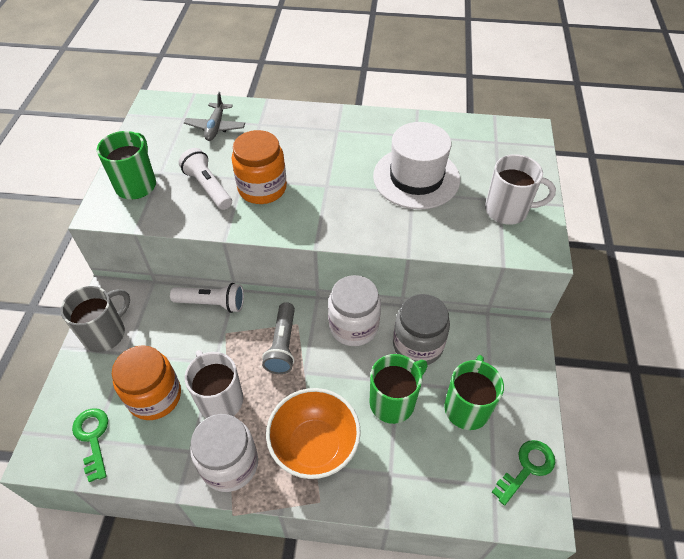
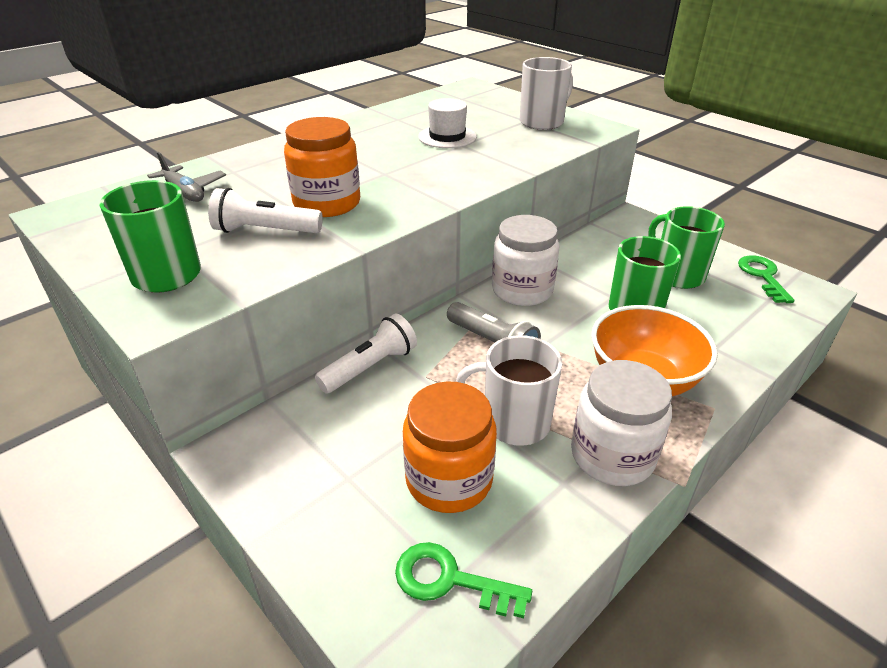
camera: 50 degrees left, 15 degrees down
(105, 333) = (288, 485): grey mug -> none
(416, 178) = (447, 137): white hat -> white hat, size x0.59
(417, 345) = (584, 267): grey jar -> none

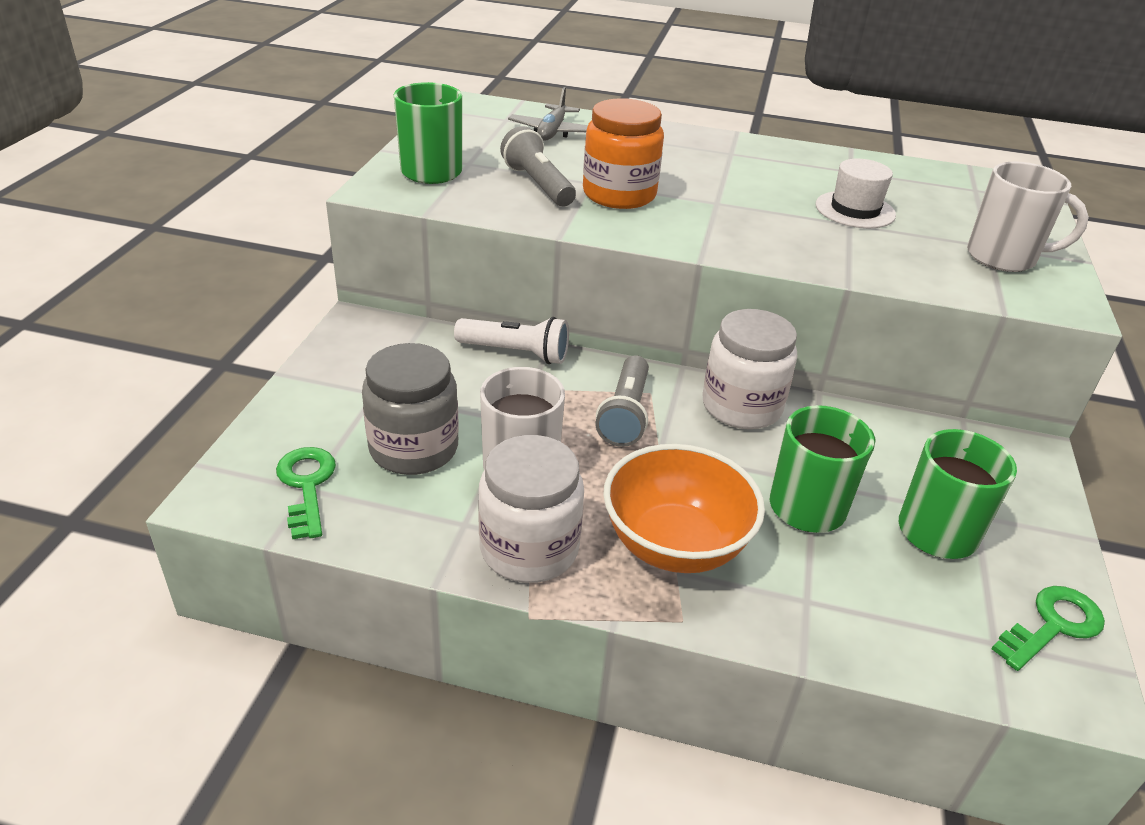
camera: 55 degrees right, 0 degrees up
(265, 231) = (538, 184): white flashlight -> grey flashlight
(449, 479) = (414, 448): orange jar -> grey jar

